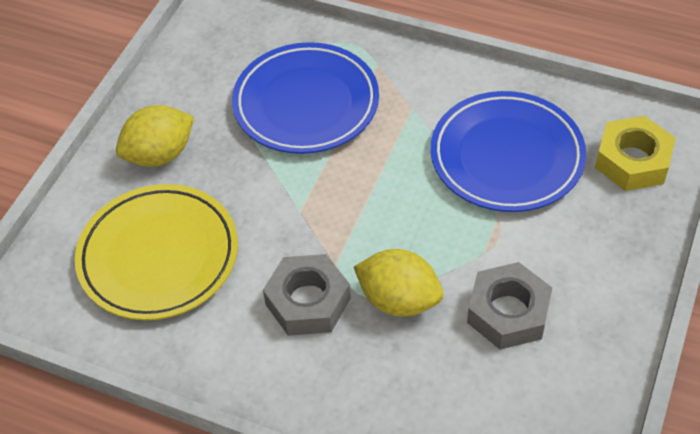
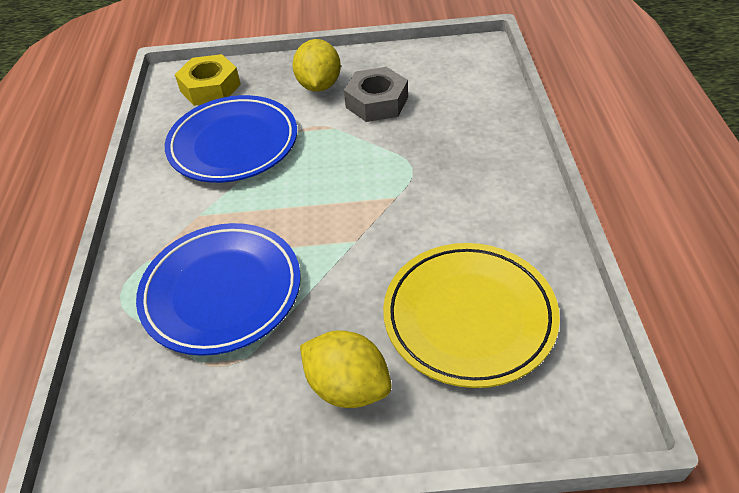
camera: 115 degrees left, 5 degrees down
(308, 301) = (440, 198): grey nut -> none
(399, 300) = (403, 152): yellow lemon -> yellow lemon (319, 85)

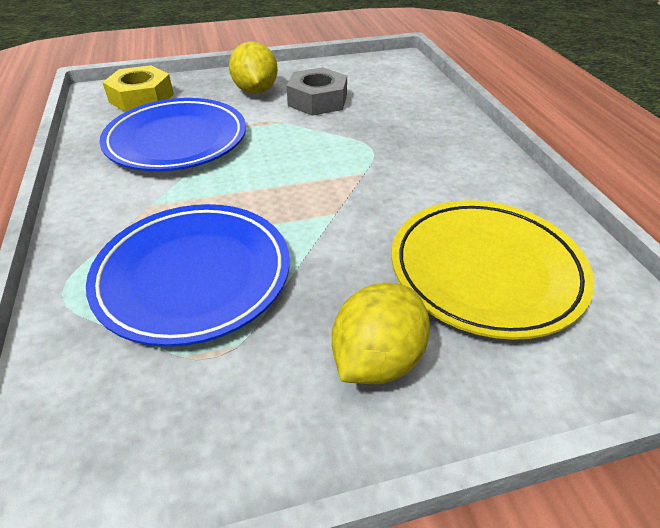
camera: 15 degrees left, 5 degrees down
(348, 386) = (377, 359): yellow lemon -> yellow lemon turned 75 degrees counterclockwise

